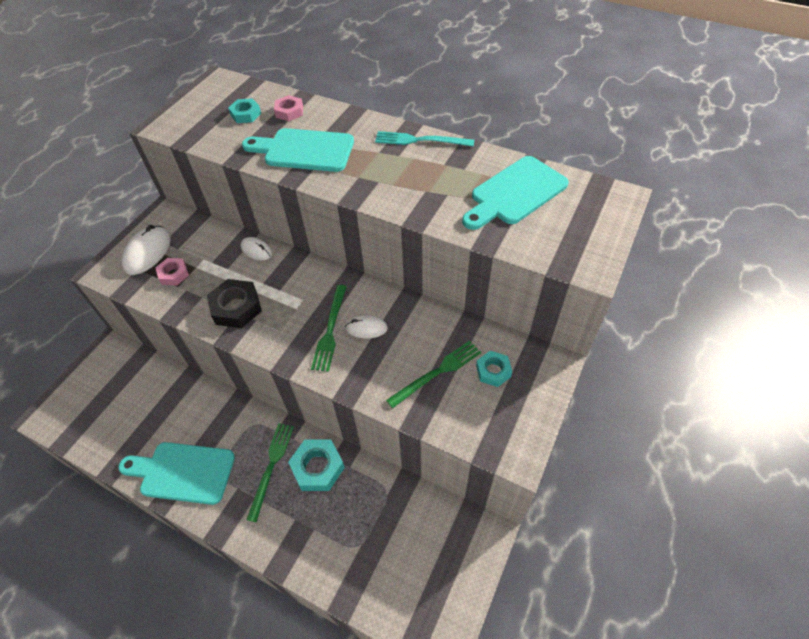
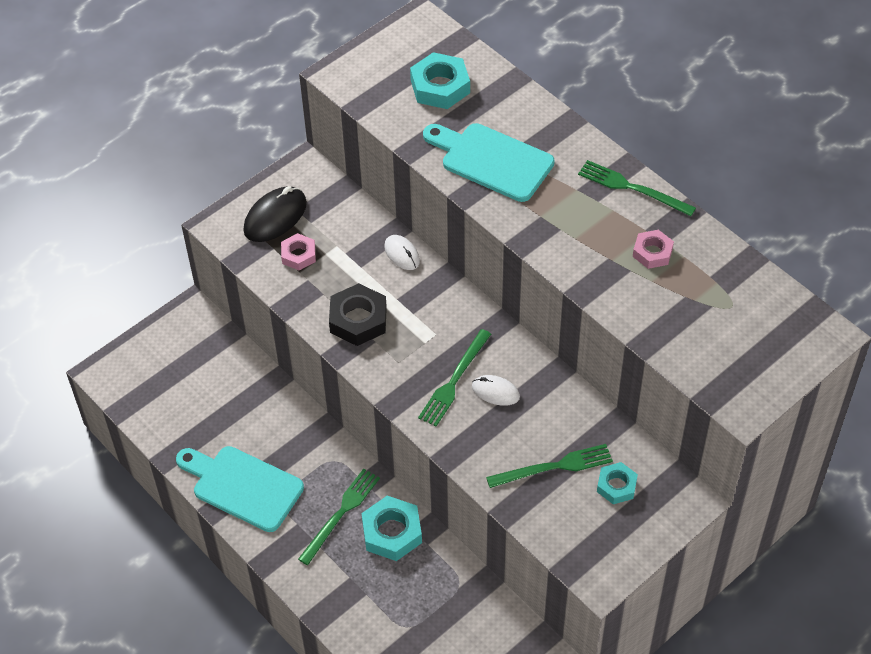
camera: 20 degrees right, 0 degrees up
(147, 252) = (275, 217): white mouse -> black mouse
(245, 114) = (440, 86): turquoise nut -> turquoise nut, size x1.61
(289, 112) = (492, 98): pink nut -> pink nut (652, 252)
(420, 140) = (632, 188): turquoise fork -> green fork
(515, 193) = (709, 293): turquoise cutting board -> none

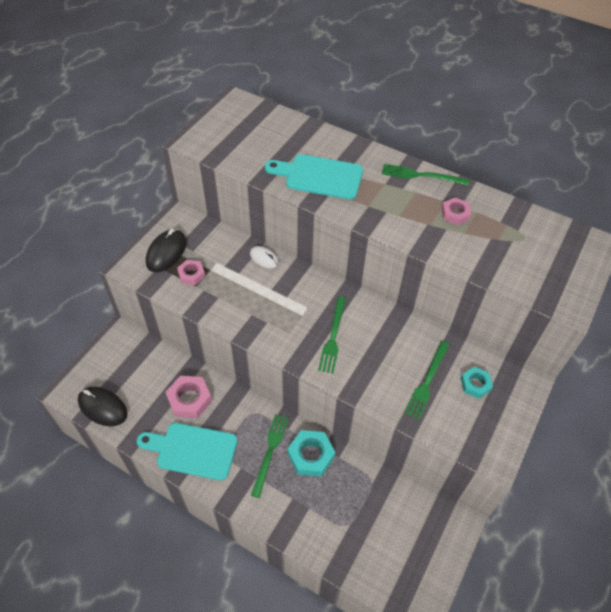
camera: 20 degrees left, 0 degrees up
(145, 405) = (103, 407): none -> black mouse
(258, 422) = (189, 399): none -> pink nut
(358, 319) = (249, 310): black nut -> none
(440, 86) = (264, 137): turquoise nut -> none
(495, 392) = (364, 338): white mouse -> none
(554, 467) = (427, 382): green fork -> green fork turned 150 degrees clockwise

